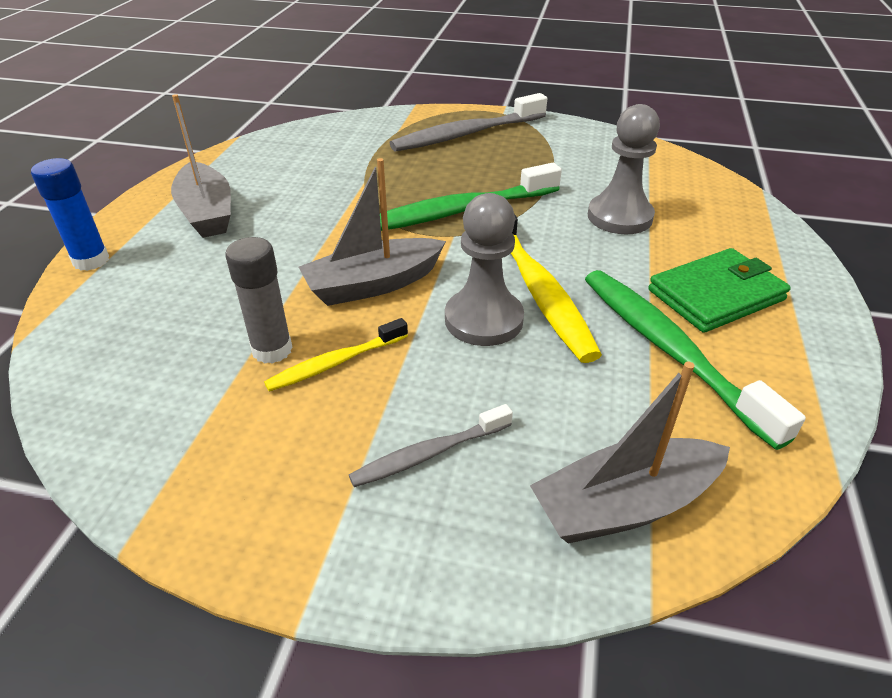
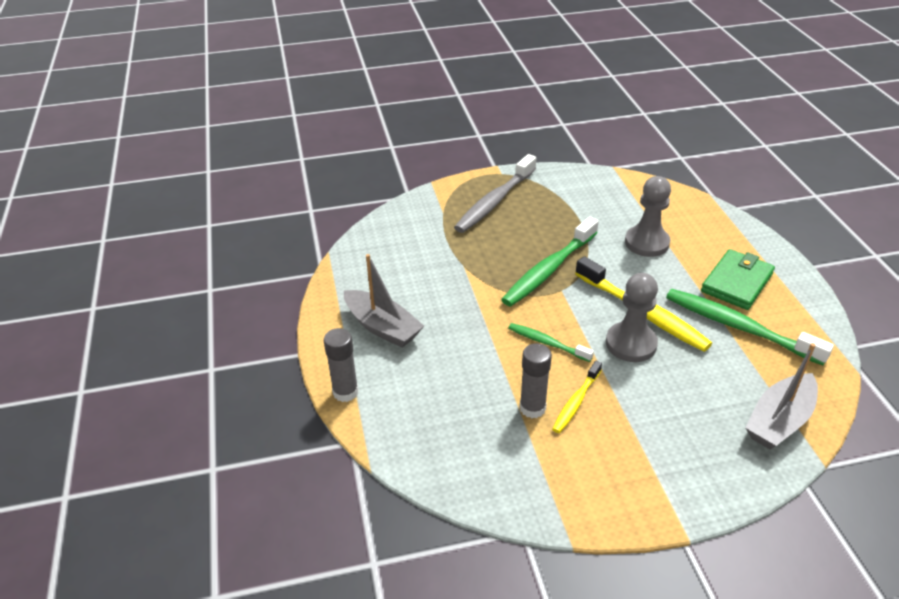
camera: 25 degrees left, 0 degrees up
(91, 261) = (345, 392): blue glue stick -> grey glue stick
(373, 284) = (547, 343): grey boat -> green toothbrush
(429, 453) = (672, 433): grey toothbrush -> none

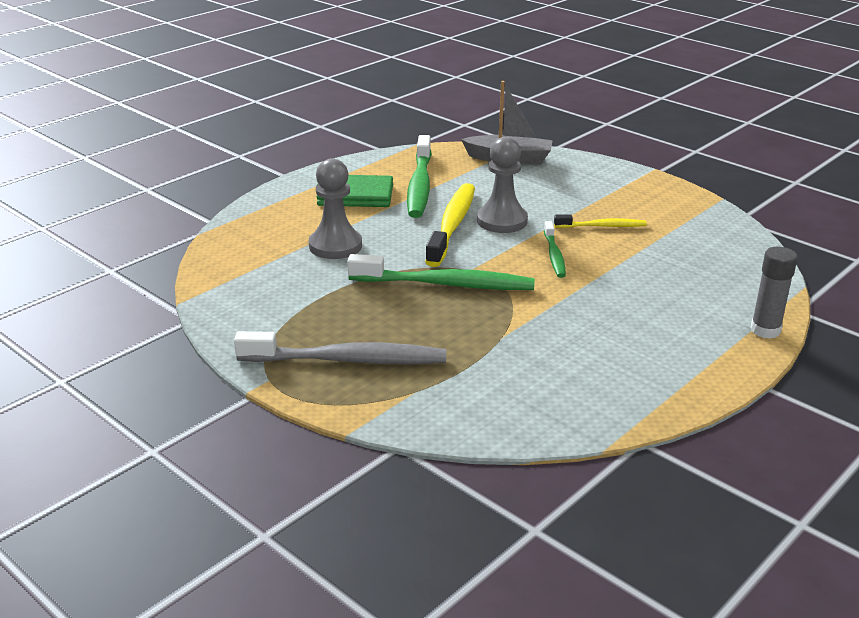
camera: 125 degrees left, 10 degrees down
(382, 327) = (663, 347): grey boat -> none
(532, 408) = (637, 241): grey glue stick -> none

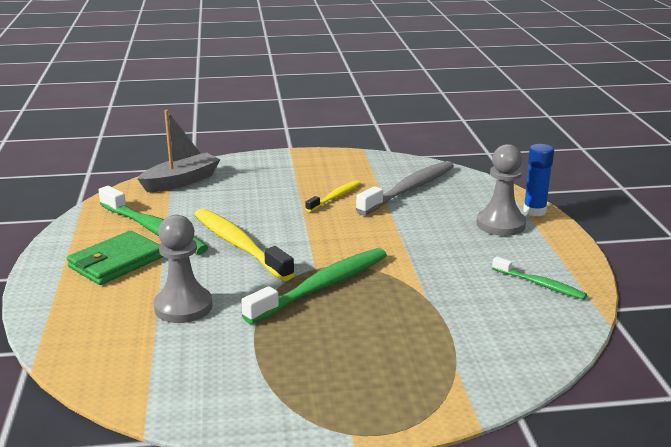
camera: 50 degrees left, 5 degrees down
(347, 360) = (373, 379): grey toothbrush -> grey toothbrush (409, 189)
(502, 221) = (267, 225): grey pawn -> grey pawn (500, 224)
(554, 255) = (346, 229): green toothbrush -> green toothbrush (540, 284)
(765, 330) = (534, 211): grey glue stick -> blue glue stick

